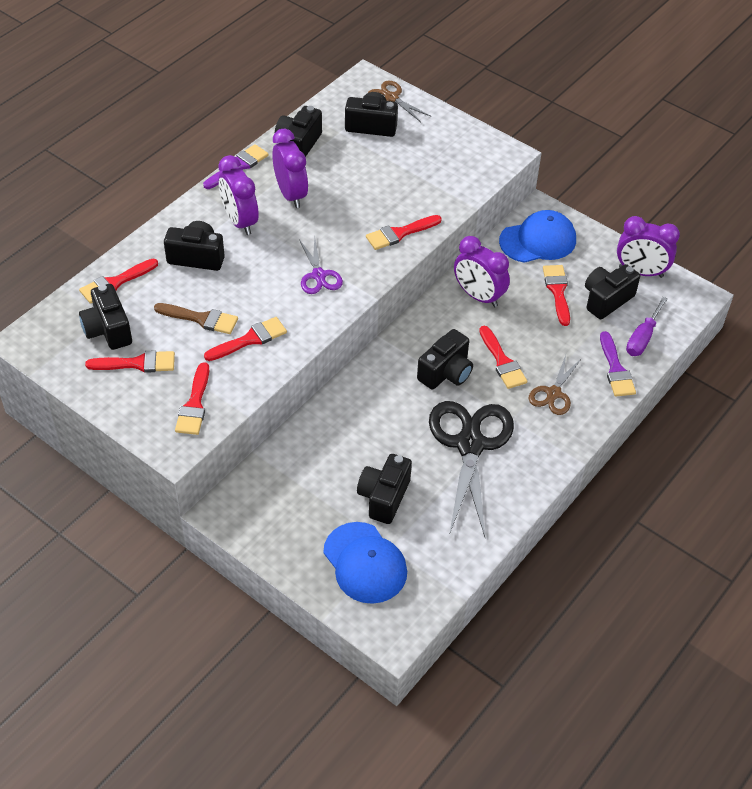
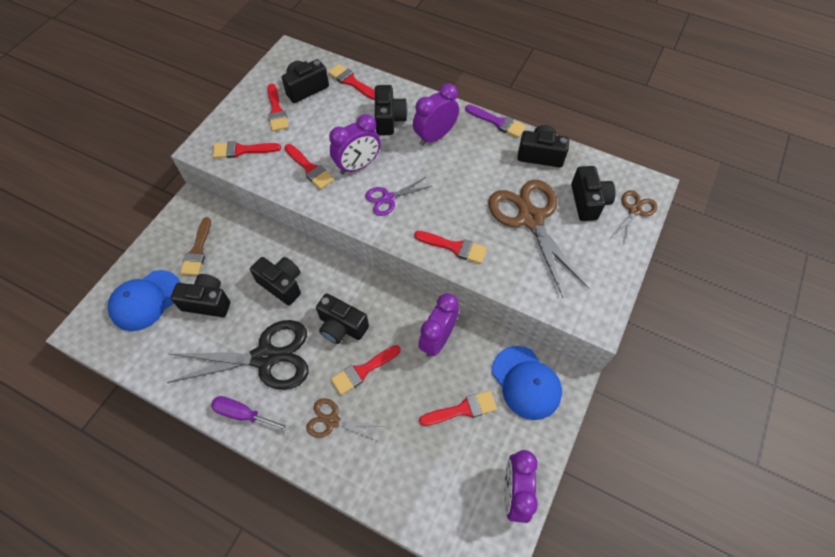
camera: 80 degrees right, 10 degrees up
(201, 319) = (326, 136): brown brush -> brown brush (197, 251)
(291, 194) = (477, 162): purple clock -> purple clock (358, 166)
(380, 170) = (530, 218): none -> brown scissors
(399, 233) = (454, 247): red brush -> red brush turned 150 degrees clockwise
(606, 300) = (464, 459): black camera -> black camera (282, 284)
(616, 369) = (372, 478): purple brush -> none
(642, 338) = (420, 502): purple screwdriver -> purple screwdriver (243, 414)

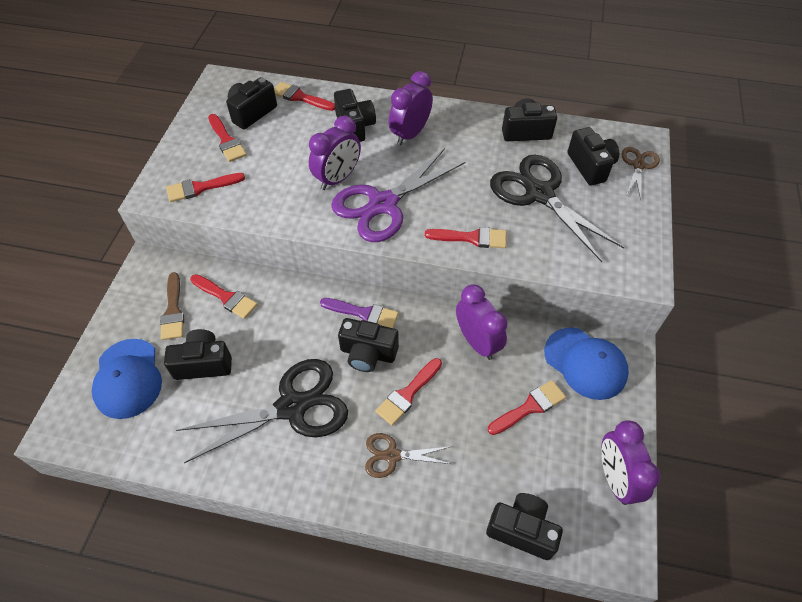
camera: 15 degrees left, 5 degrees down
(146, 300) = (128, 378): blue cap -> blue cap turned 45 degrees counterclockwise
(243, 414) = (287, 475): purple screwdriver -> none
(282, 284) = (284, 325): black camera -> black camera (522, 530)
(310, 168) = (285, 191): red brush -> red brush (226, 297)
(388, 198) = (383, 204): purple scissors -> purple scissors, size x1.96
(437, 339) = (477, 342): purple clock -> purple clock turned 135 degrees clockwise
(498, 122) = (470, 108): purple brush -> purple brush (364, 313)
(530, 218) = (539, 194): brown scissors -> black scissors

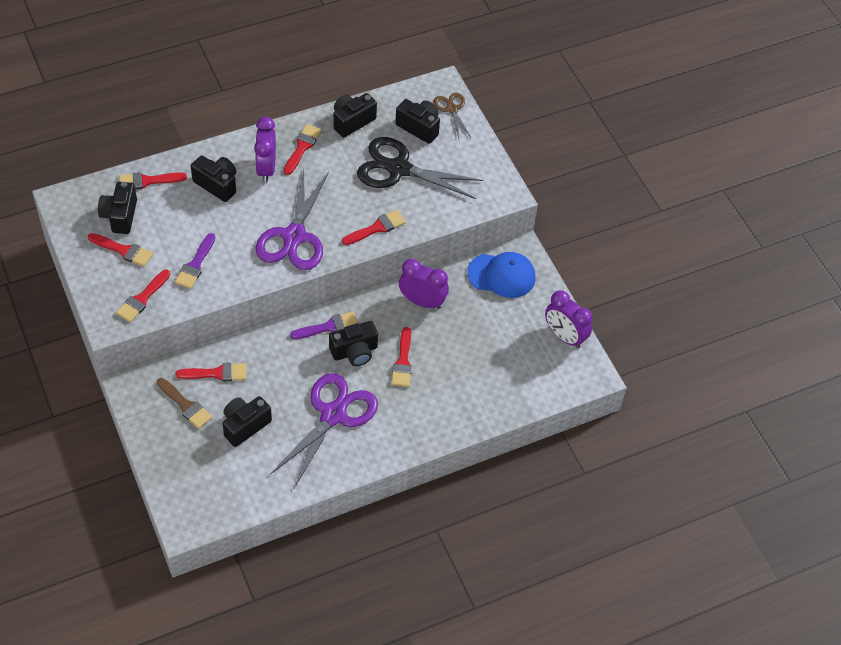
camera: 40 degrees left, 0 degrees up
(128, 378) = (199, 467): blue cap -> none
(272, 183) = (195, 265): none -> purple brush
(292, 407) = (333, 415): black scissors -> purple scissors
(337, 178) = (242, 234): purple clock -> none
(392, 455) = (423, 404): brown scissors -> none
(522, 530) = (531, 397): black camera -> none
(530, 407) = (486, 324): red brush -> red brush (302, 147)

